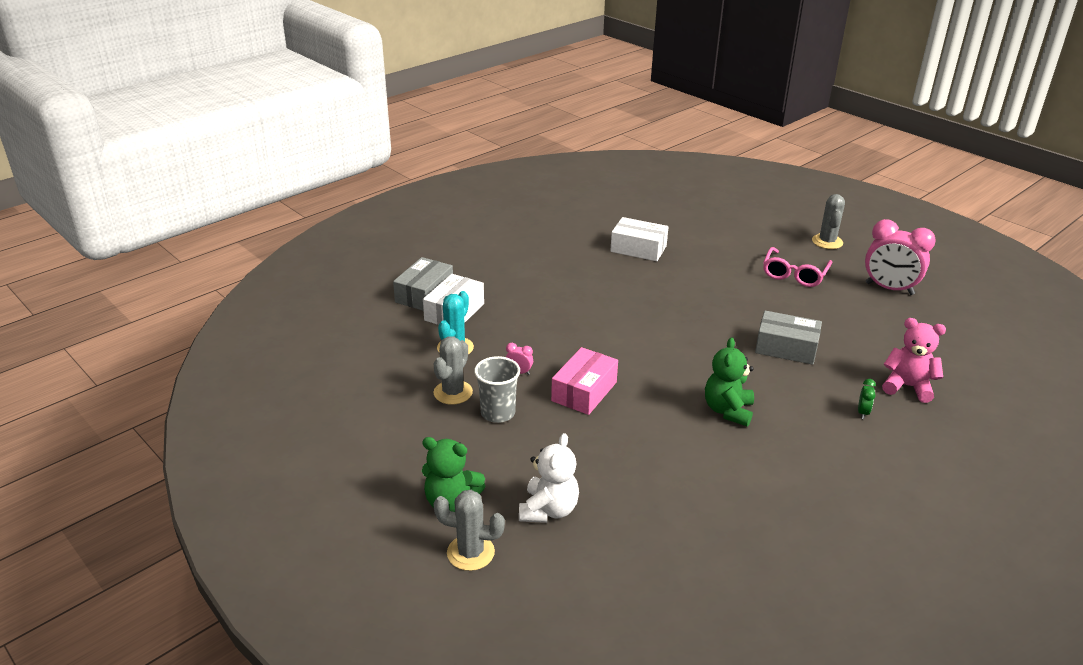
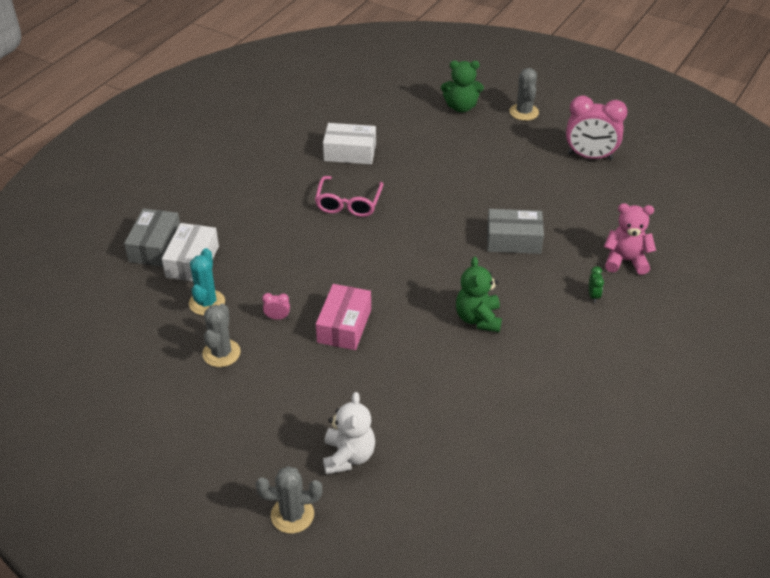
camera: 15 degrees left, 10 degrees up
(451, 502) = (258, 469): green teddy bear -> green teddy bear (461, 107)
(498, 413) = (271, 366): grey cup -> none
(794, 274) = (502, 155): pink glasses -> pink glasses (348, 203)

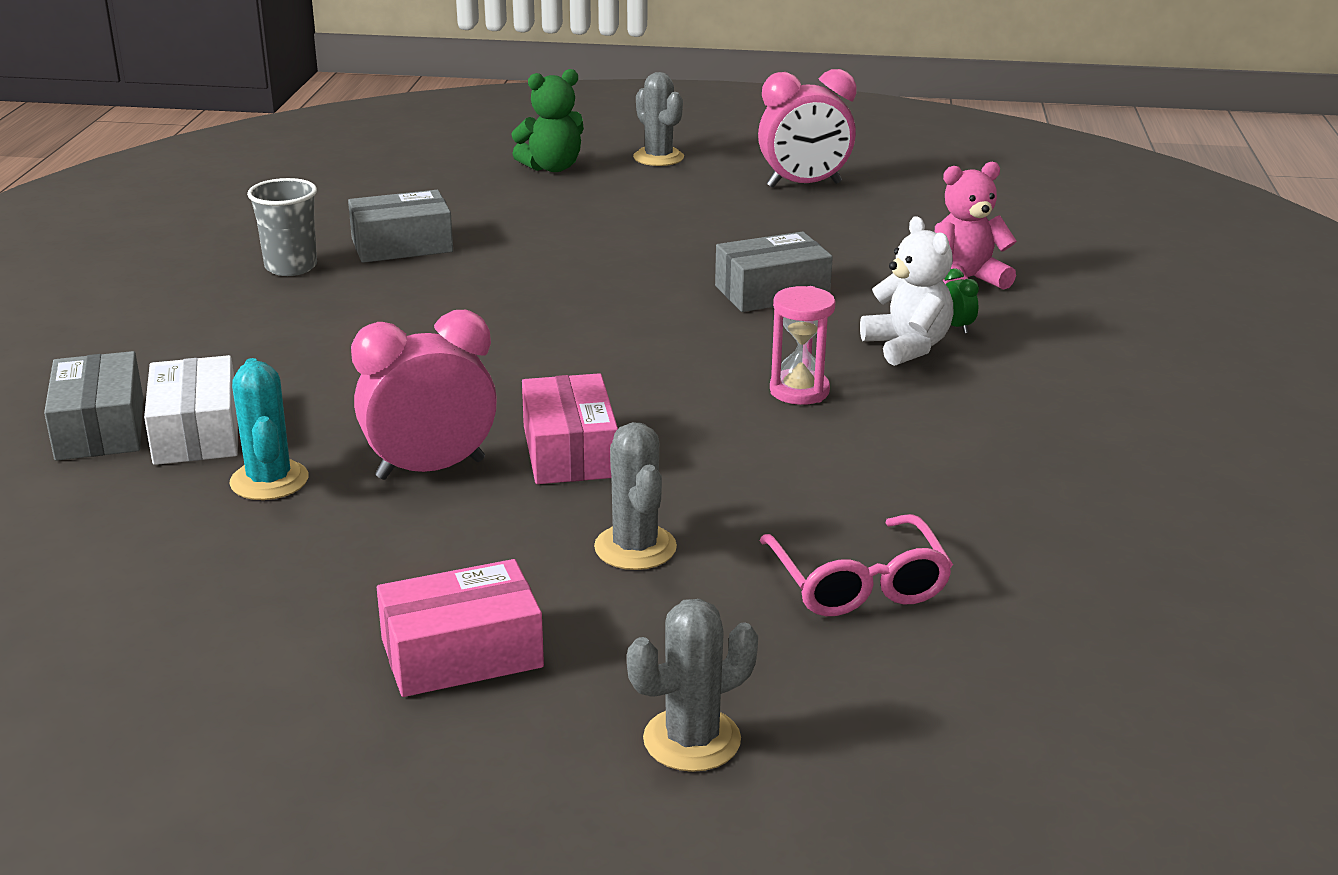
camera: 25 degrees left, 15 degrees down
(221, 353) = (354, 543): grey cactus -> grey cactus (635, 547)
(230, 433) = (462, 653): none -> pink box
(277, 317) = (431, 469): pink clock -> pink clock, size x2.46
(289, 155) = (291, 267): none -> grey cup
(348, 203) = (449, 302): pink glasses -> pink glasses (857, 583)
(348, 456) = (729, 623): white teddy bear -> white teddy bear (907, 347)
(350, 152) = (402, 245): white box -> grey box
(478, 319) = (799, 391): green teddy bear -> pink hourglass

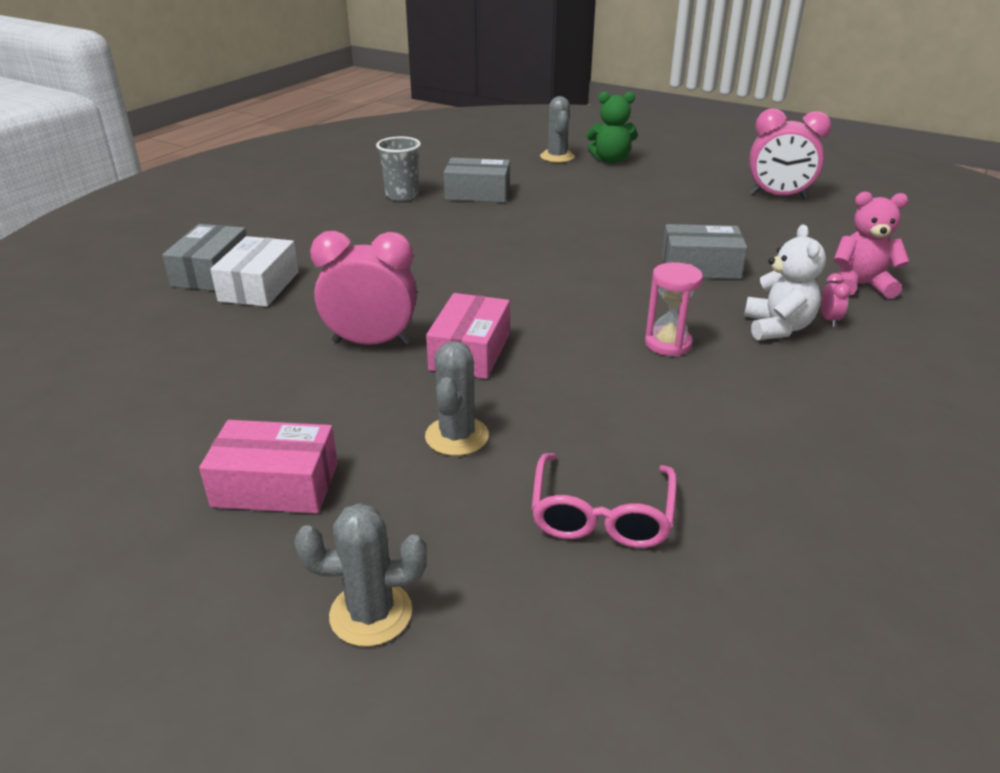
camera: 25 degrees right, 5 degrees up
(269, 481) = (270, 327): turquoise cactus -> none
(658, 157) = (686, 163): grey cactus -> grey cactus (557, 157)
(956, 327) = (829, 320): green clock -> pink clock

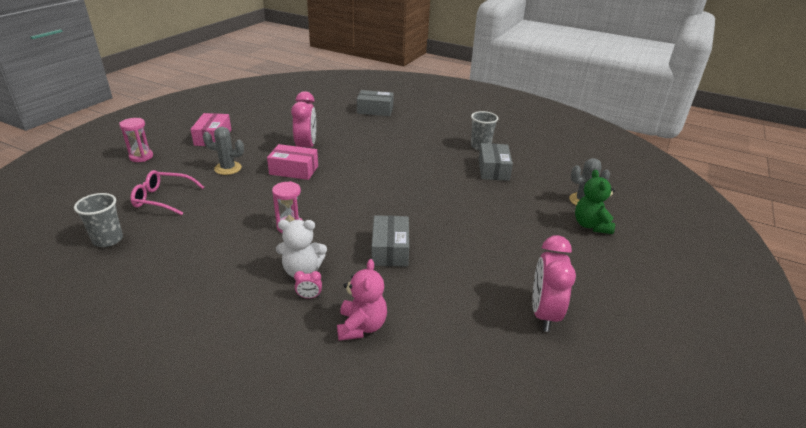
camera: 85 degrees right, 0 degrees up
(259, 286) = (361, 121): white box -> none
(371, 613) = (141, 157): grey cactus -> pink hourglass
(786, 566) = (108, 240): none -> grey cup

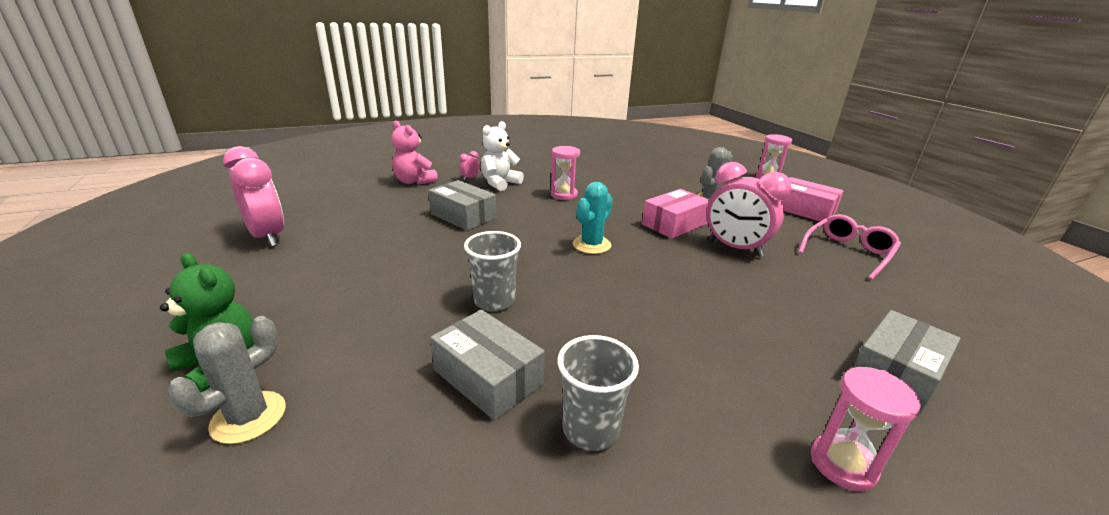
camera: 130 degrees right, 5 degrees down
(108, 240) = (629, 152): grey cup -> grey cup (494, 301)
(163, 199) = (671, 171): pink glasses -> pink glasses (847, 252)
(361, 186) = (591, 245): none -> turquoise cactus
(432, 115) = (842, 464): none -> pink hourglass

